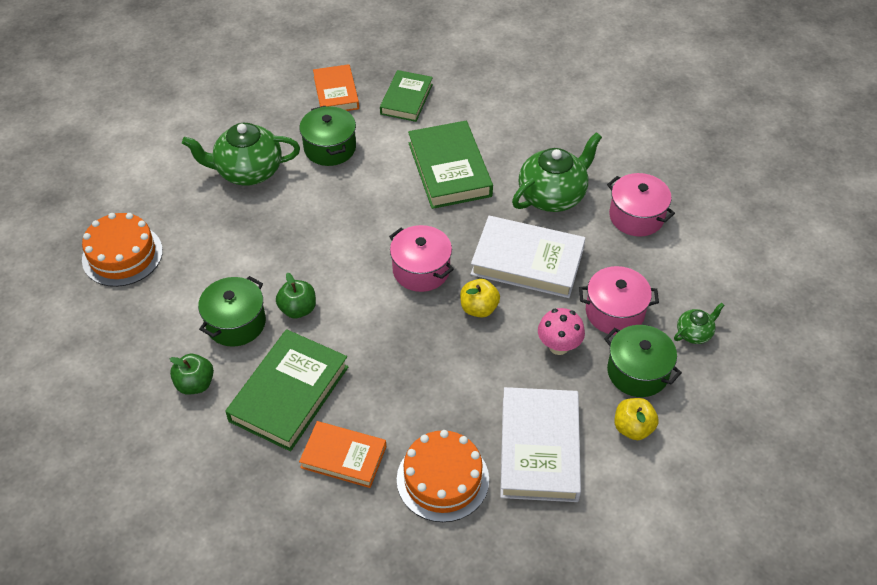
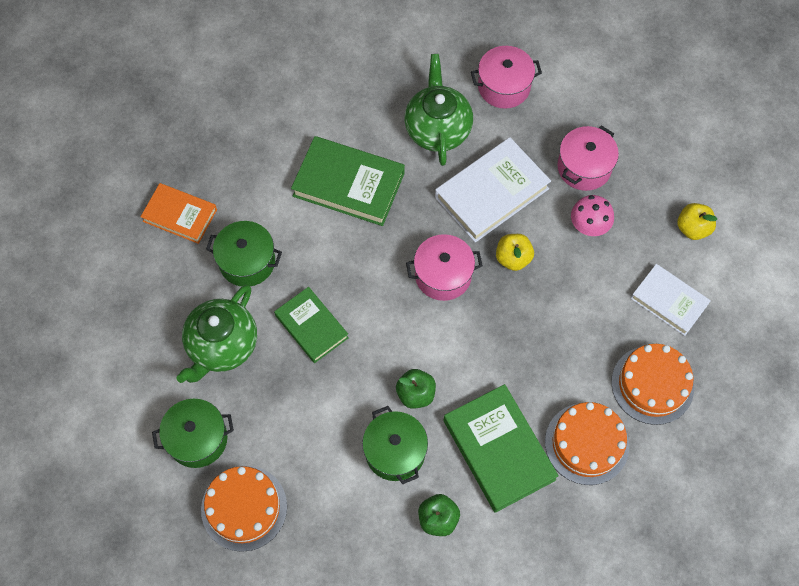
camera: 55 degrees left, 15 degrees up
(343, 457) = (587, 443): orange book -> orange cake
(406, 99) = (236, 164): green book -> green book (311, 326)
(539, 448) = (669, 301): white book -> white book, size x0.64
(638, 372) = (648, 191): green pot -> green pot (197, 439)
(694, 333) = (640, 129): green teapot -> none

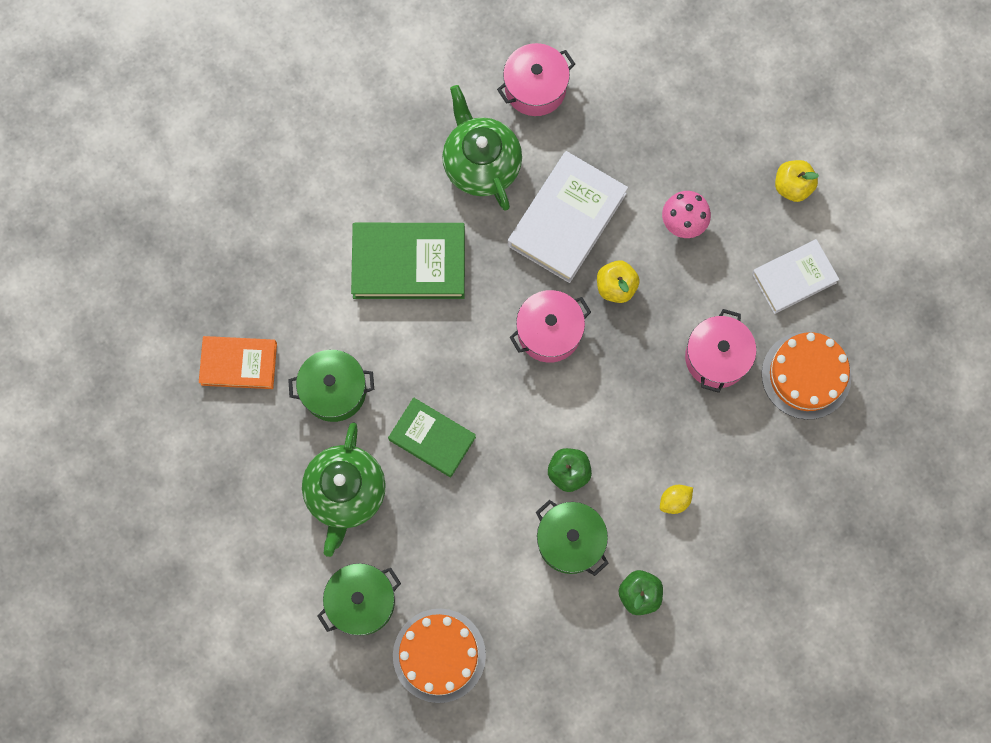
camera: 20 degrees left, 10 degrees up
(499, 450) = (674, 501): green book -> yellow lemon
(584, 167) = (655, 155): pink pot -> pink pot (716, 357)
(587, 443) = (760, 462): orange cake -> none
(669, 301) = (794, 278): white book -> white book turned 45 degrees counterclockwise

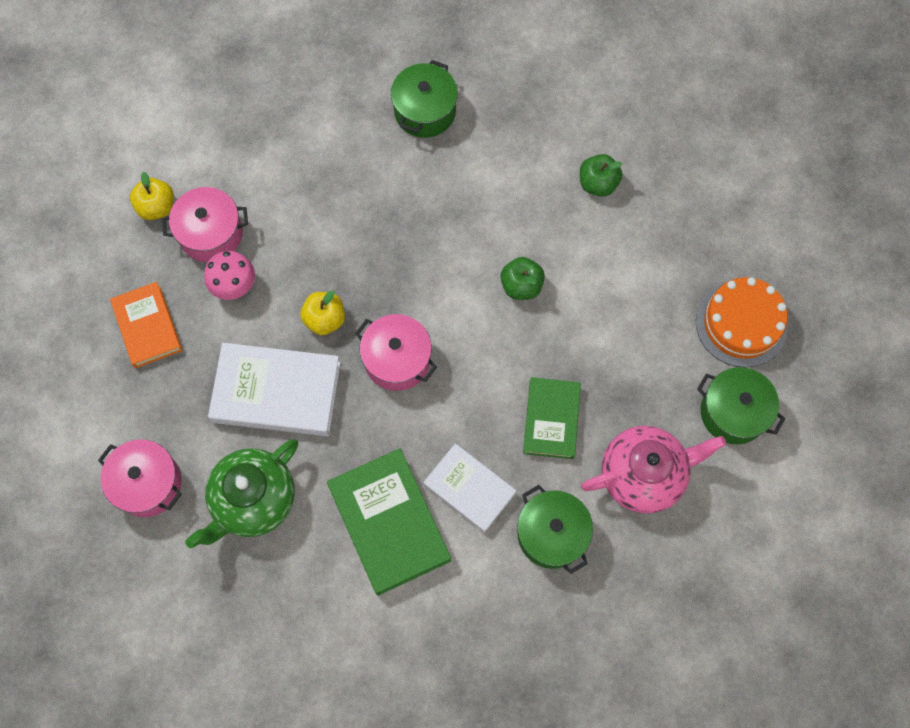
camera: 115 degrees left, 5 degrees down
(239, 364) = (572, 643): orange book -> orange book (147, 327)
(346, 493) = (643, 474): green teapot -> pink teapot
(570, 541) = (582, 258): green pot -> green pot (425, 111)
(674, 501) = (501, 188): yellow lemon -> none
(716, 357) = (353, 206): pink pot -> pink pot (211, 234)
(794, 278) = (247, 172): white book -> white book (469, 489)
(806, 375) = (335, 128): orange cake -> none

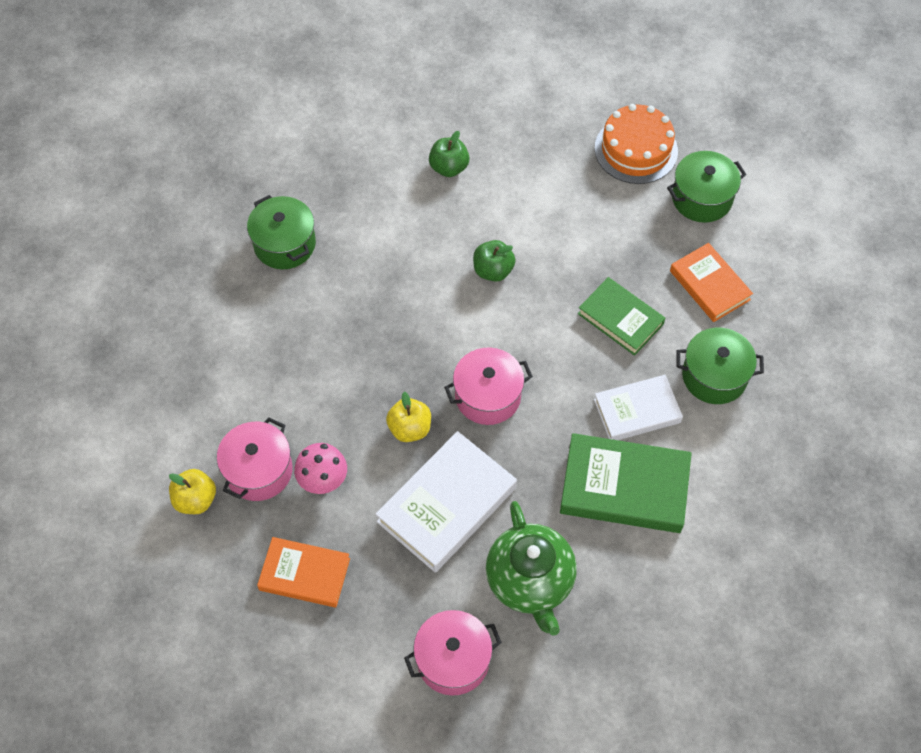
camera: 55 degrees left, 10 degrees down
(643, 474) = (709, 285): pink teapot -> orange book

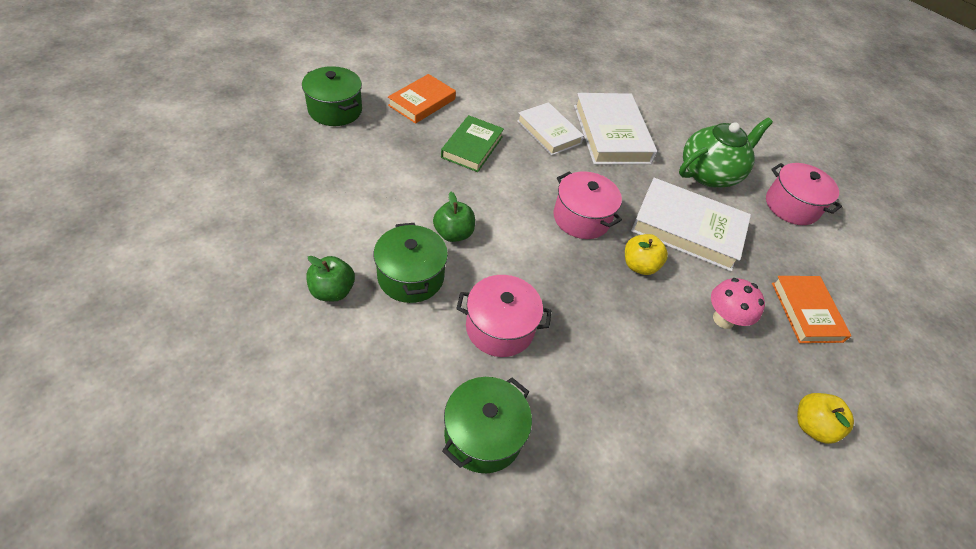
camera: 115 degrees left, 10 degrees down
(258, 470) = (748, 376): pink pot -> pink pot (500, 328)
(624, 487) = (611, 134): green book -> white book
(636, 149) = (286, 152): orange cake -> none
(714, 376) = (501, 97): green pot -> green pot (411, 277)

